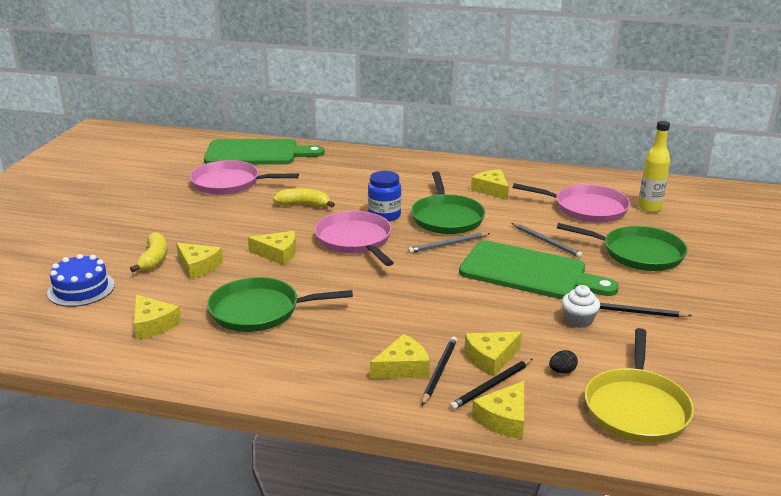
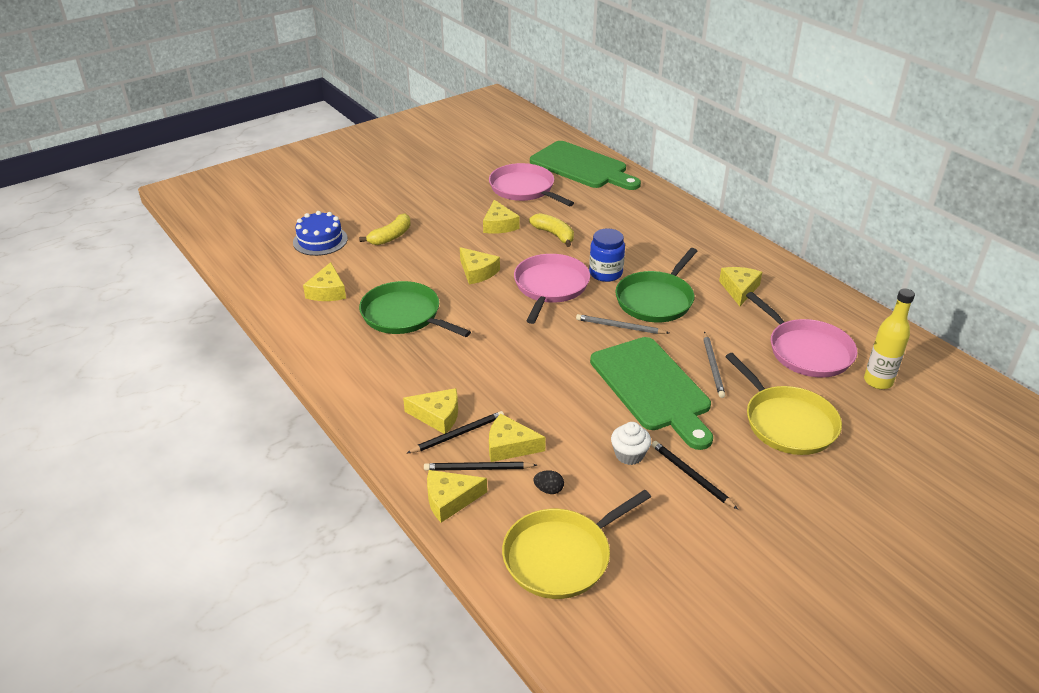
camera: 40 degrees right, 10 degrees up
(198, 266) = (411, 257): yellow cheese -> yellow cheese (499, 225)
(638, 253) = (787, 422): green pan -> yellow pan

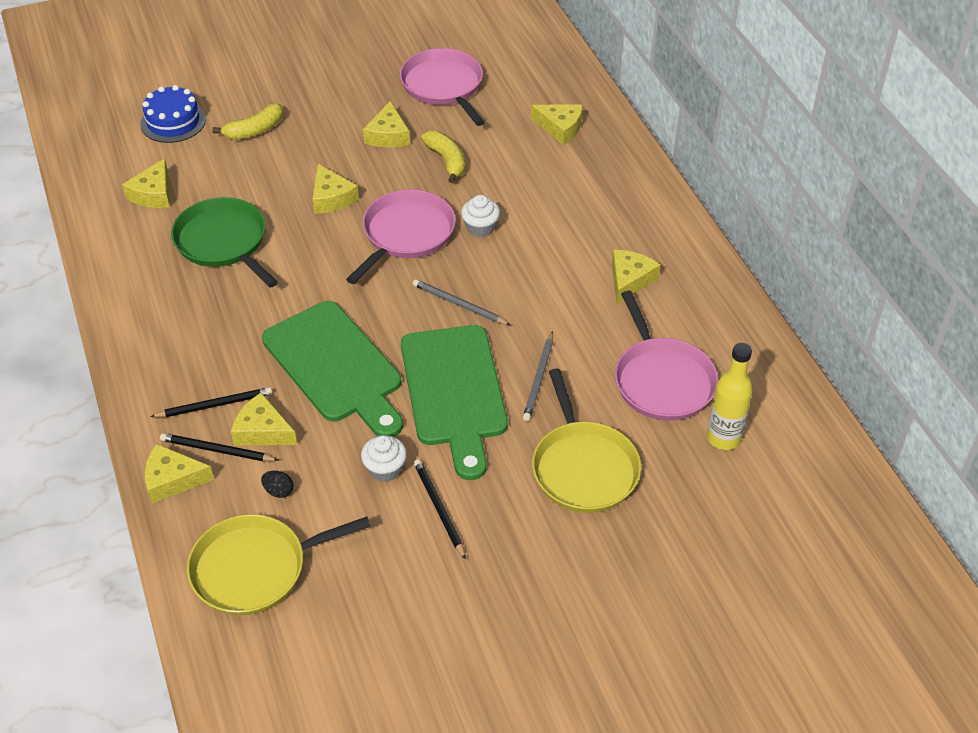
camera: 15 degrees right, 10 degrees up
(437, 416) = (203, 378): yellow cheese -> yellow cheese (560, 128)
(582, 167) = (532, 64): green cutting board -> green cutting board (335, 367)
(605, 273) = (480, 227): blue jar -> white cupcake
(656, 300) = (521, 276): green pan -> none

